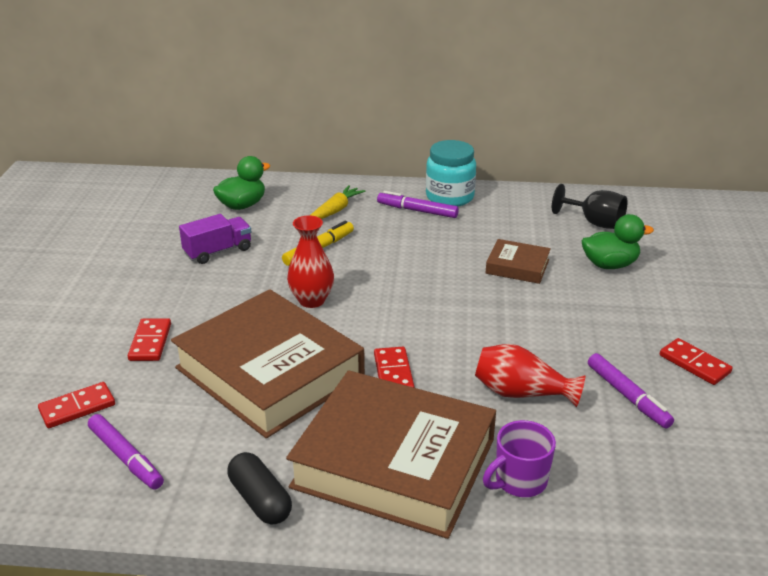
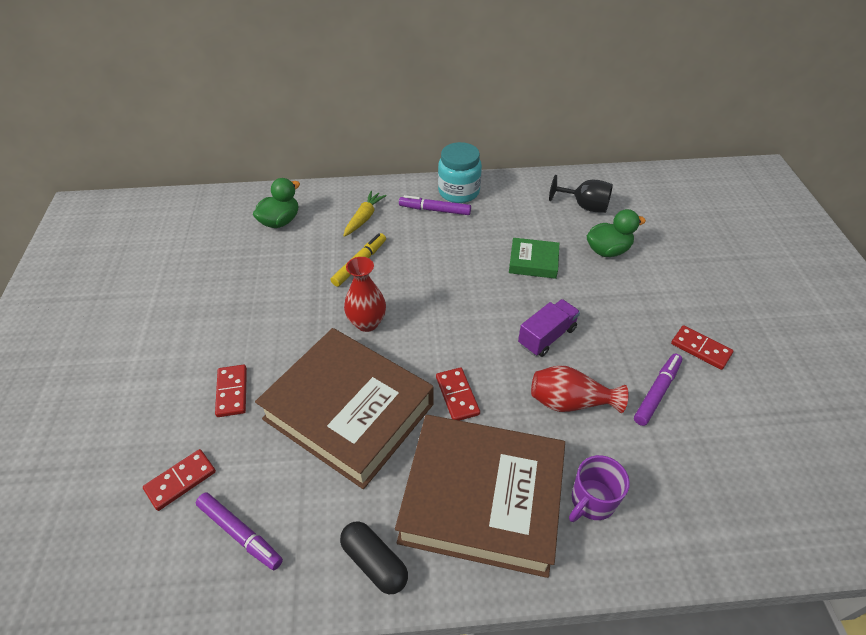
camera: 10 degrees left, 15 degrees up
(218, 251) = (270, 277): purple truck -> purple truck (547, 336)
(517, 266) = (533, 262): brown book -> green book
(628, 396) = (656, 392): purple marker -> purple marker turned 105 degrees counterclockwise

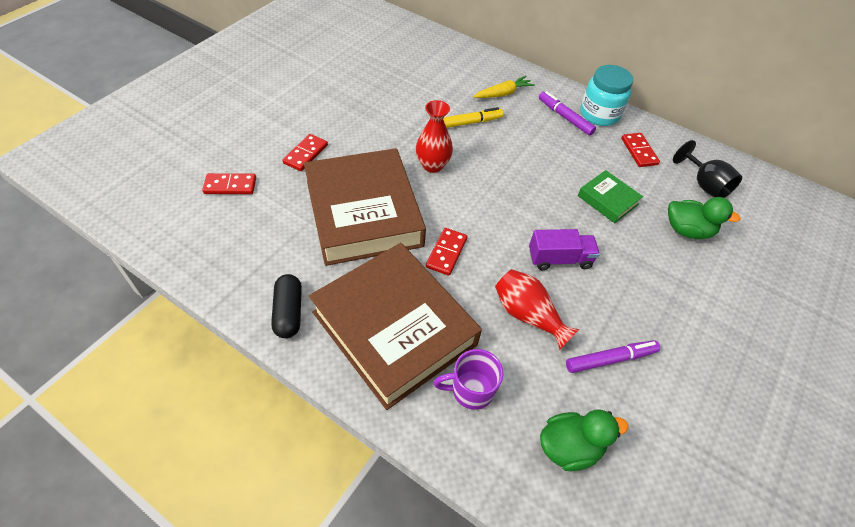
camera: 35 degrees right, 5 degrees up
(240, 533) = (233, 238): purple marker -> none
(280, 221) = (440, 64): green duck -> green duck (569, 447)
(700, 349) = (690, 357): red domino -> red domino (639, 151)

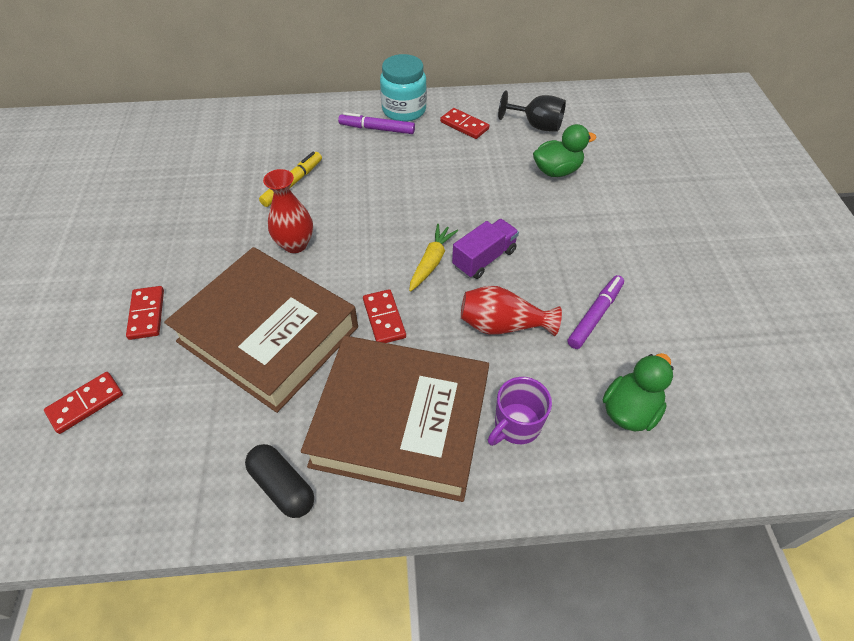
camera: 35 degrees left, 0 degrees up
(503, 93) = (301, 137): yellow carrot -> yellow carrot (431, 262)
(608, 200) = (477, 182): green book -> none

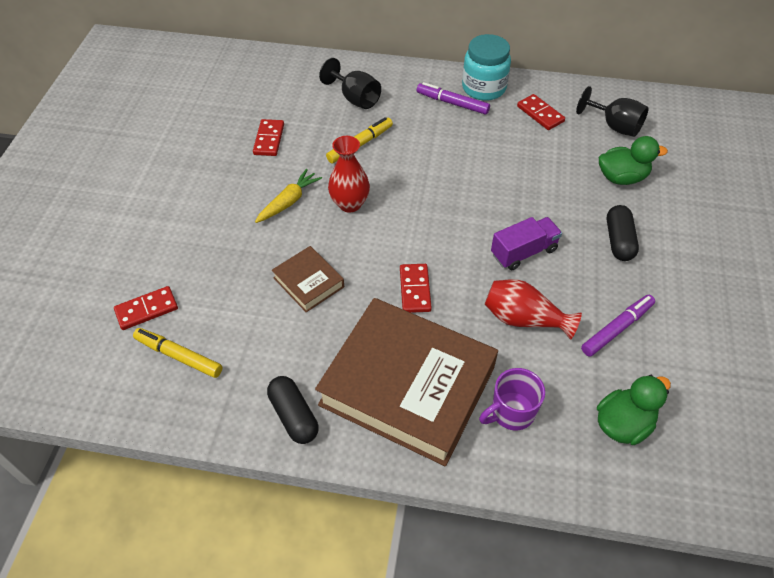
camera: 15 degrees right, 0 degrees up
(133, 449) = (179, 356): none -> yellow marker
(147, 314) = (209, 243): red domino -> red domino (269, 139)
(268, 334) = (308, 282): brown book -> brown book, size x0.44
(278, 140) = (355, 98): none -> black goblet
(431, 262) = (472, 245): yellow carrot -> yellow carrot (289, 201)
(571, 230) = (619, 240): none -> black capsule

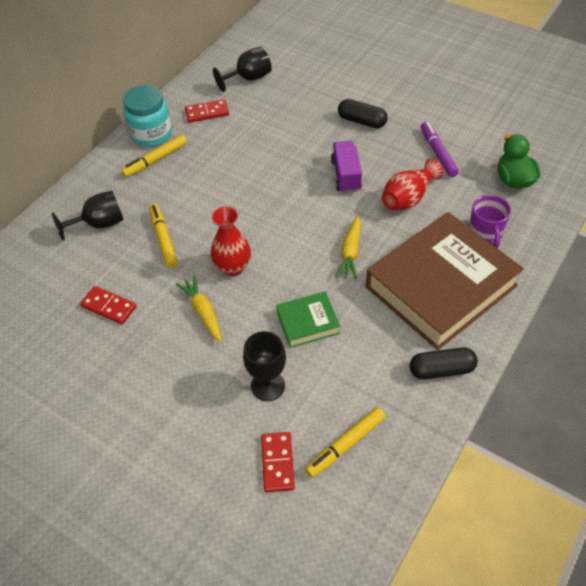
camera: 65 degrees left, 0 degrees up
(225, 275) = (268, 386): none -> black goblet
(308, 282) = (308, 322): brown book -> green book
(415, 289) = (350, 252): red domino -> yellow carrot
(452, 103) = (155, 160): purple marker -> yellow marker
(621, 177) = (303, 96): green duck -> none

